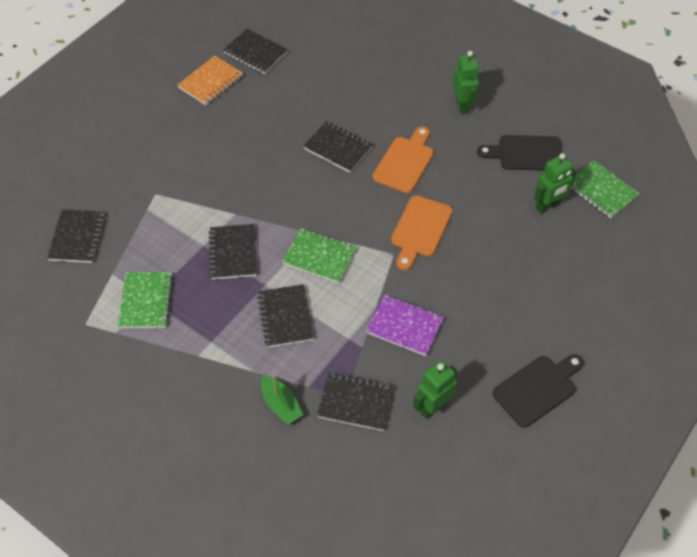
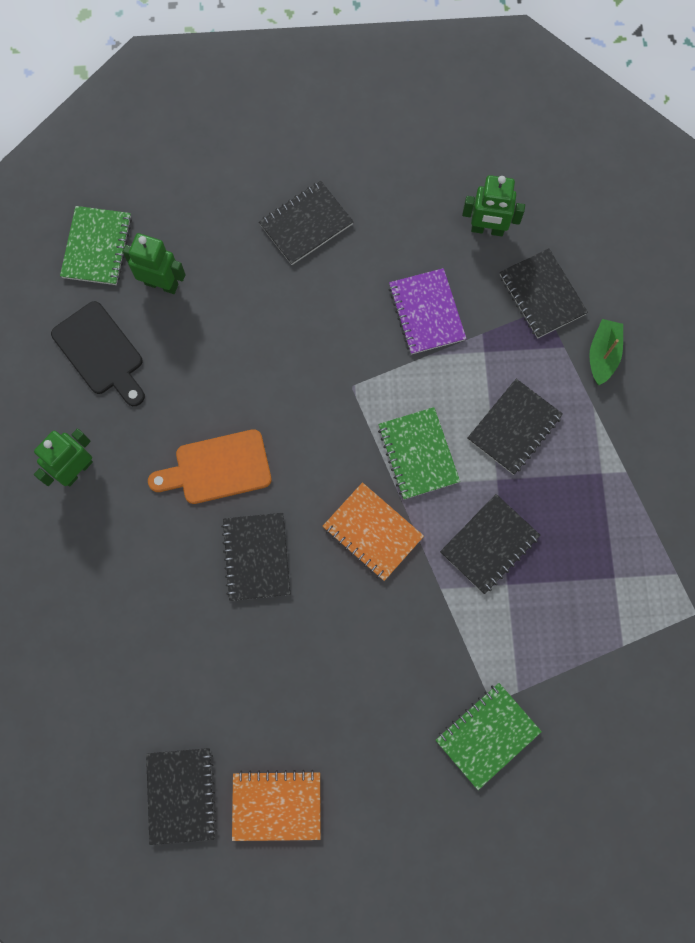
camera: 130 degrees left, 20 degrees up
(78, 237) = (617, 730): black notebook -> black notebook (306, 224)
(146, 301) = (619, 577): green notebook -> green notebook (487, 735)
(298, 205) = (372, 532): none -> orange notebook
(420, 229) = (298, 384): orange cutting board -> none
(537, 389) = (392, 159): black cutting board -> none

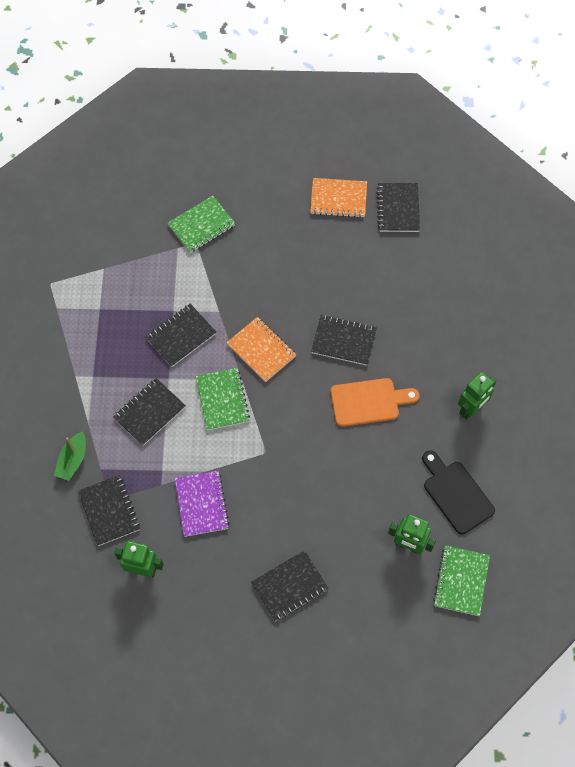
camera: 175 degrees left, 10 degrees down
(256, 557) = (343, 341): black notebook -> black notebook turned 75 degrees counterclockwise

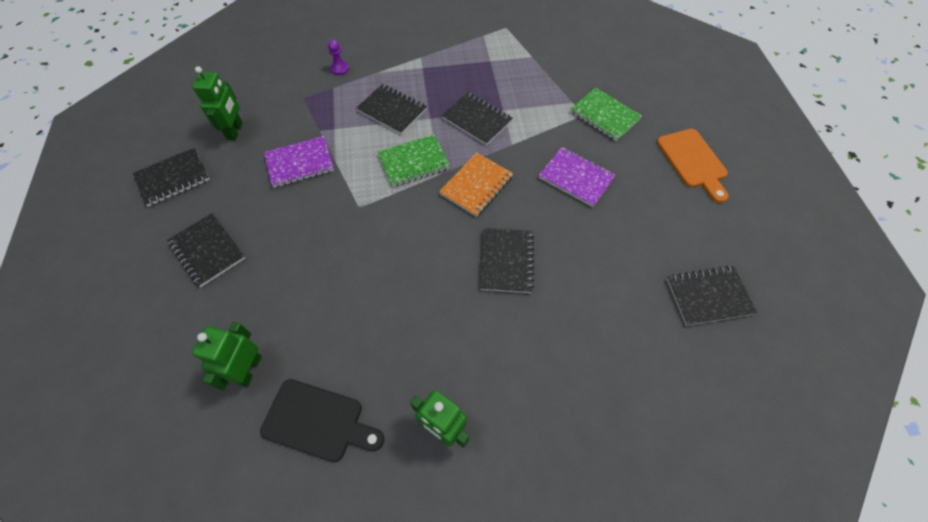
camera: 80 degrees right, 5 degrees down
(72, 460) = (340, 69): green boat -> purple pawn
(109, 511) = (292, 100): black notebook -> black notebook (173, 178)
(269, 268) = (576, 178): none -> purple notebook
(338, 199) = (691, 230): orange notebook -> none
(369, 402) = (433, 299): orange cutting board -> orange cutting board (693, 161)
(456, 494) = (318, 421): black cutting board -> black cutting board turned 60 degrees clockwise
(461, 581) = (197, 443): green notebook -> none

